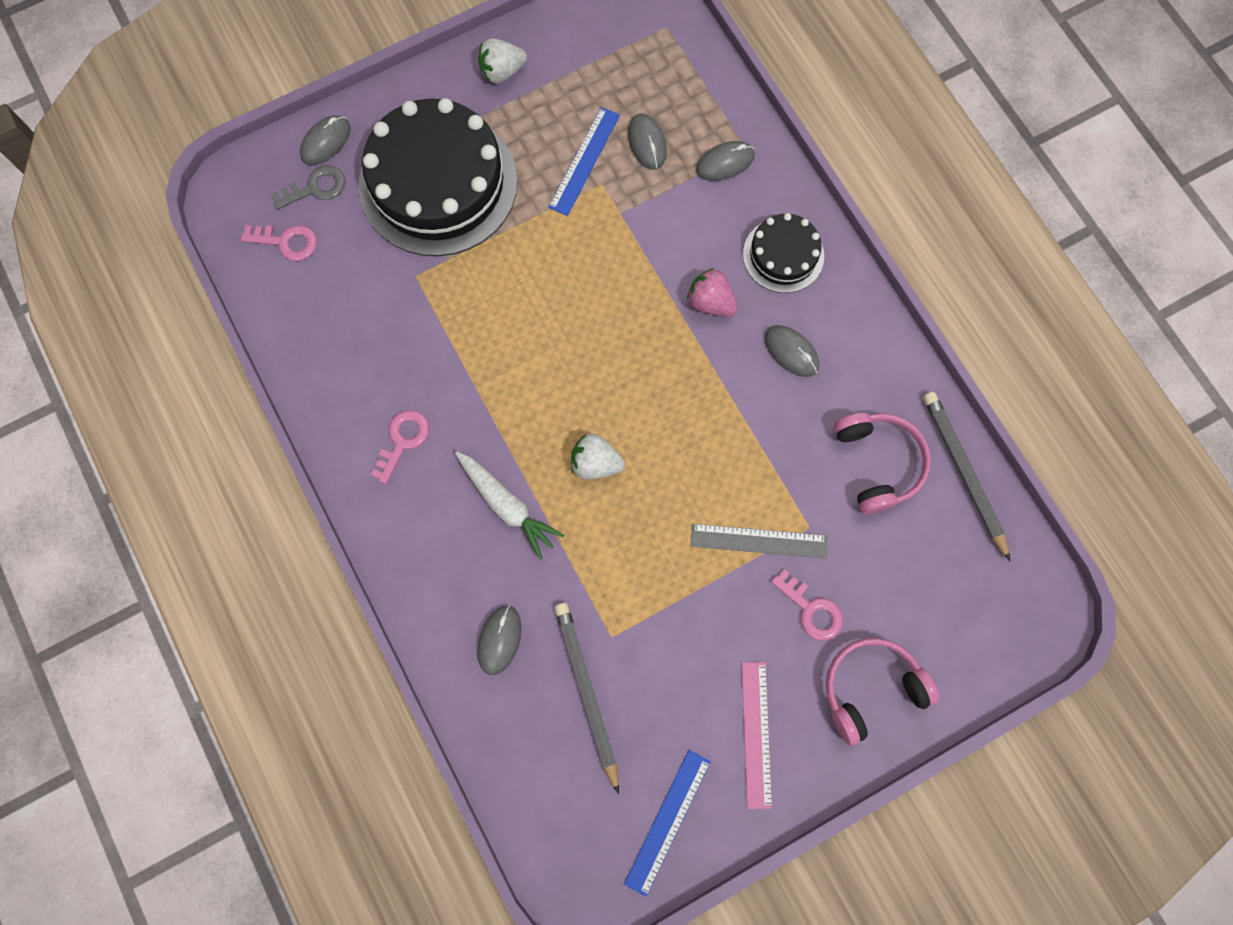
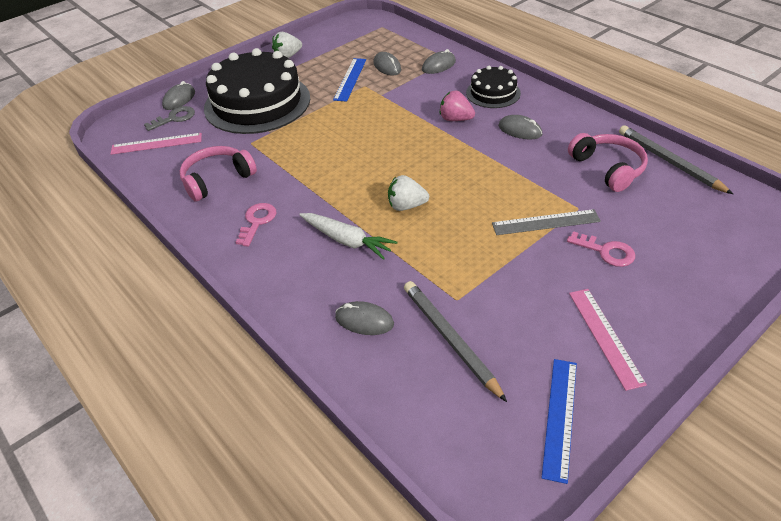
camera: 10 degrees left, 30 degrees down
(286, 242) = (156, 144): pink key -> pink ruler
(499, 640) = (364, 321): grey mouse -> grey mouse turned 75 degrees counterclockwise
(871, 689) = (680, 288): pink headphones -> pink headphones (217, 179)

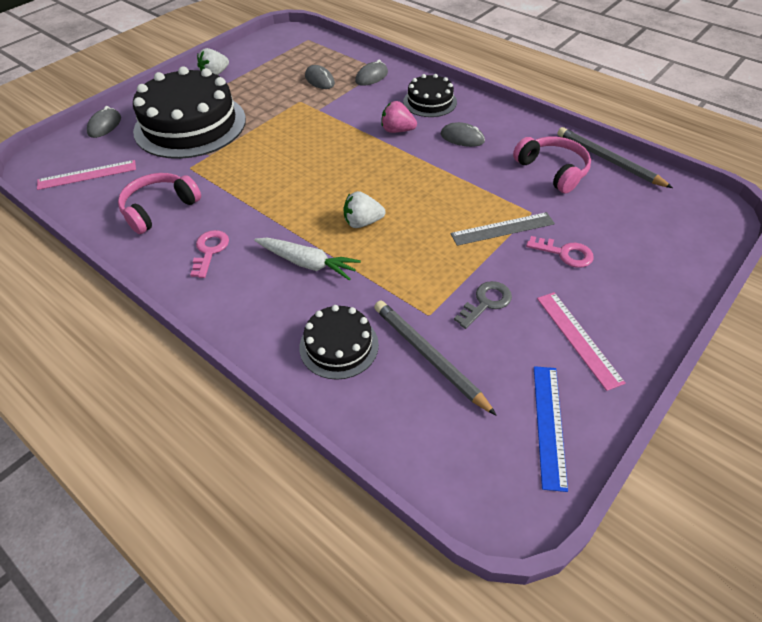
camera: 10 degrees left, 5 degrees up
(174, 118) = (103, 146): grey key -> grey key (486, 302)
(350, 79) = (284, 95): blue ruler -> none
(364, 321) = (339, 346): grey mouse -> black cake

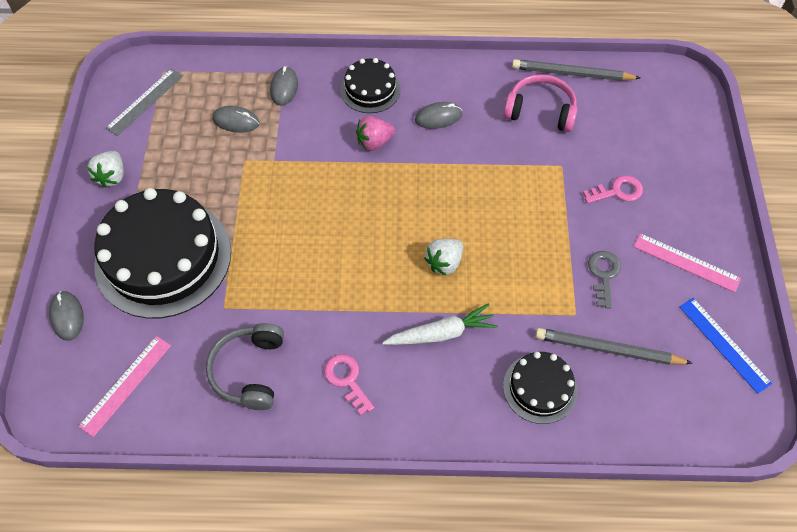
camera: 40 degrees left, 10 degrees up
(159, 209) = (249, 371): pink headphones -> grey headphones
(502, 229) = (555, 197): grey ruler -> grey ruler (145, 102)

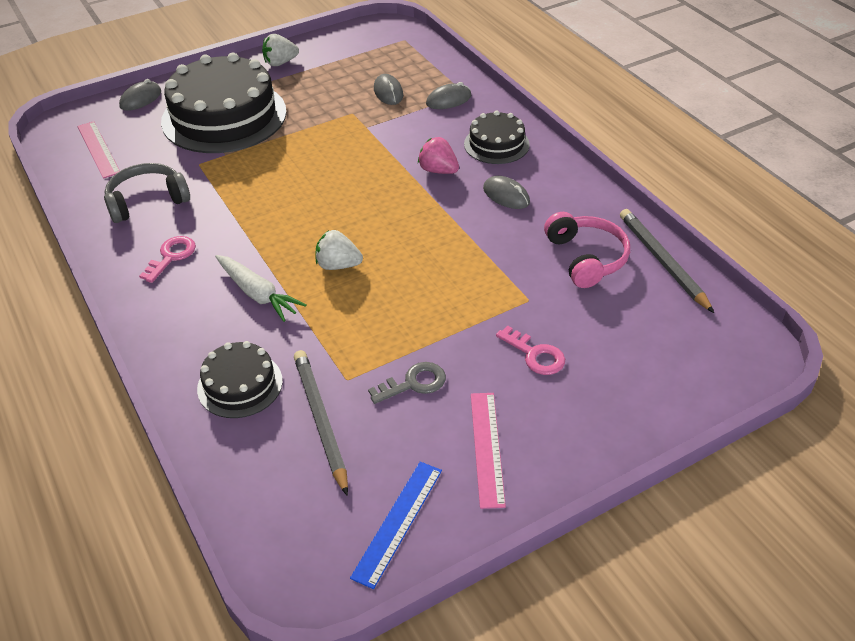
camera: 60 degrees right, 15 degrees down
(126, 385) = (98, 149): pink ruler -> pink ruler turned 60 degrees clockwise
(145, 102) = (365, 45): grey ruler -> none

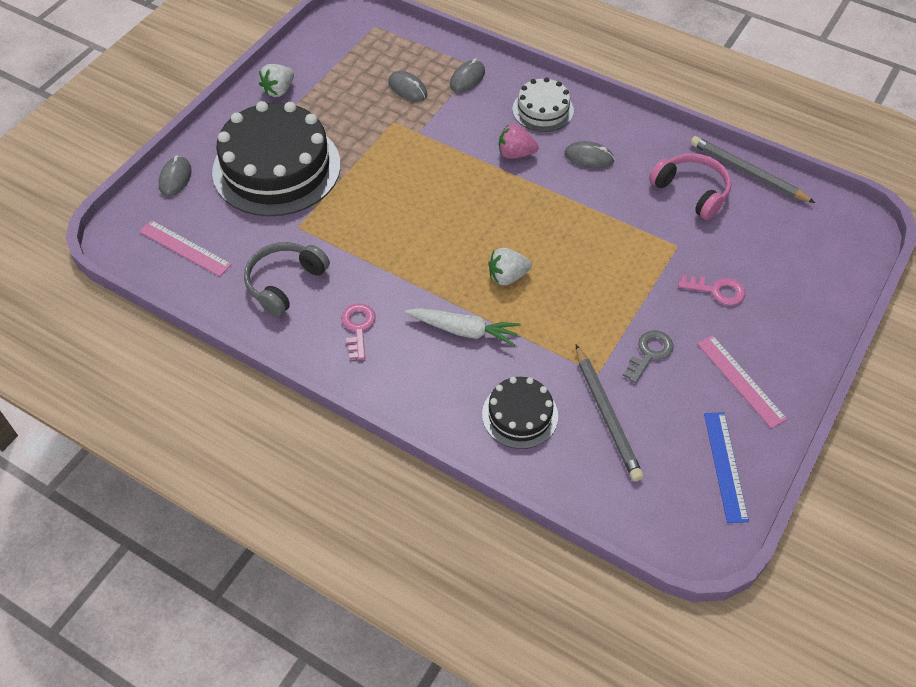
camera: 30 degrees left, 10 degrees up
(320, 420) = (607, 415): grey pencil -> grey pencil turned 150 degrees counterclockwise
(496, 144) = (543, 110): black cake -> white cake

